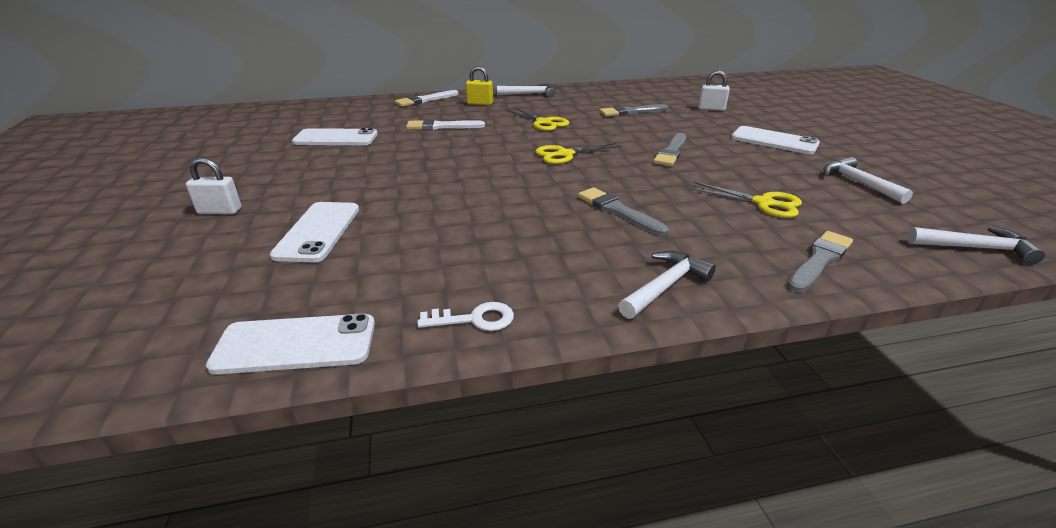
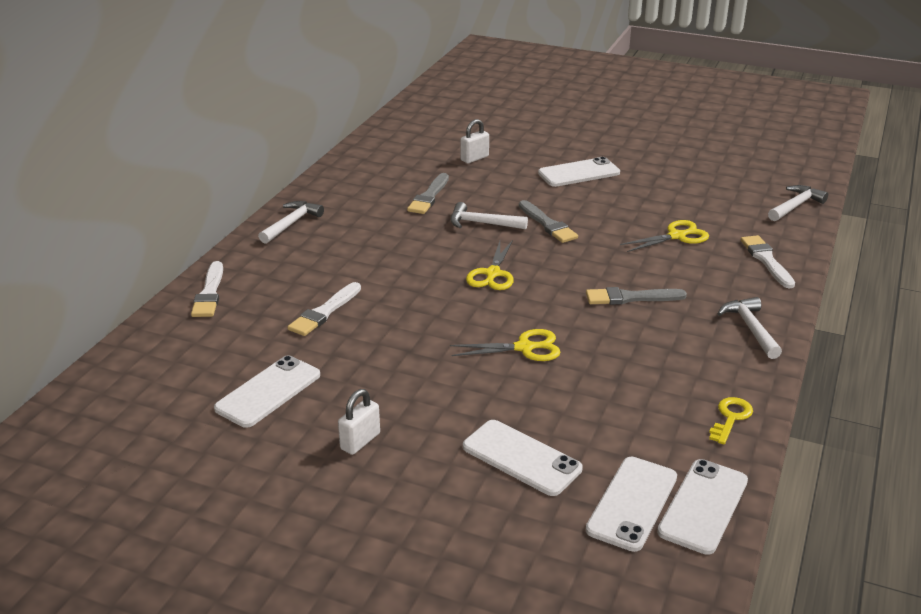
camera: 55 degrees left, 0 degrees up
(220, 211) = (406, 513): white padlock -> white padlock (360, 441)
(279, 300) = (632, 503): none -> white phone
(474, 319) = (730, 418): white key -> yellow key
(480, 103) = (279, 264): yellow padlock -> none
(543, 122) = (395, 251): yellow scissors -> yellow scissors (524, 348)
(819, 260) = (766, 260): grey brush -> white brush
(858, 183) = (683, 186): white hammer -> white hammer (482, 223)

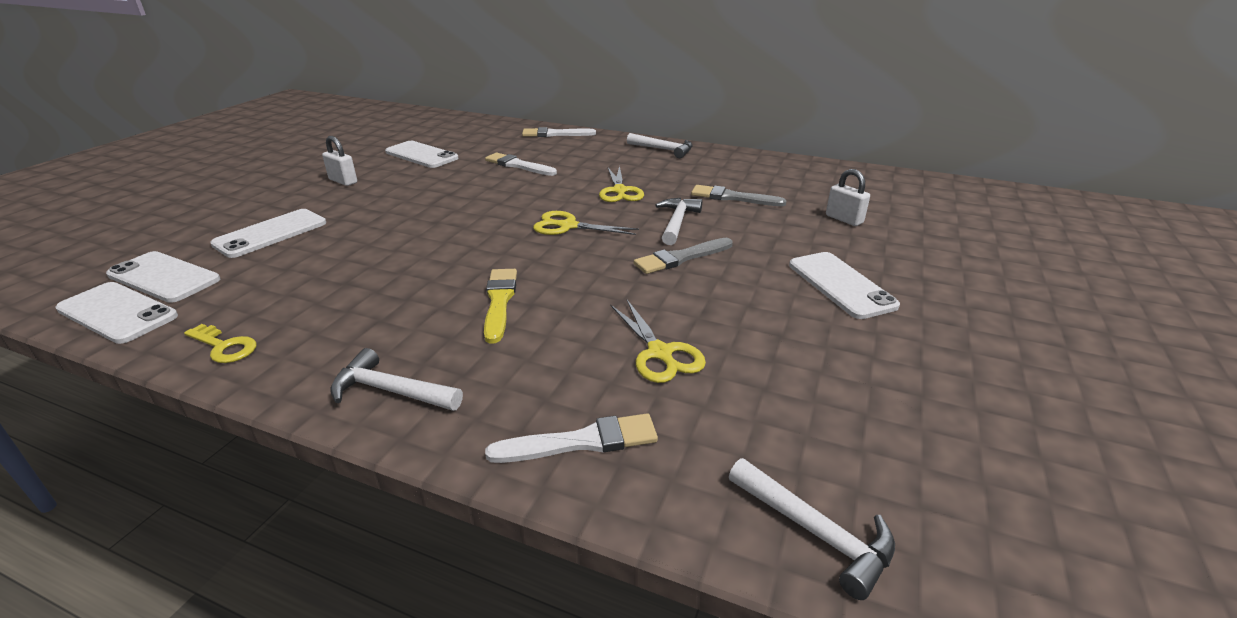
camera: 90 degrees right, 0 degrees up
(524, 348) = (427, 238): yellow scissors -> yellow scissors (620, 191)
(630, 298) = (499, 301): grey brush -> yellow brush
(750, 328) = (391, 391): white hammer -> white hammer turned 150 degrees counterclockwise

